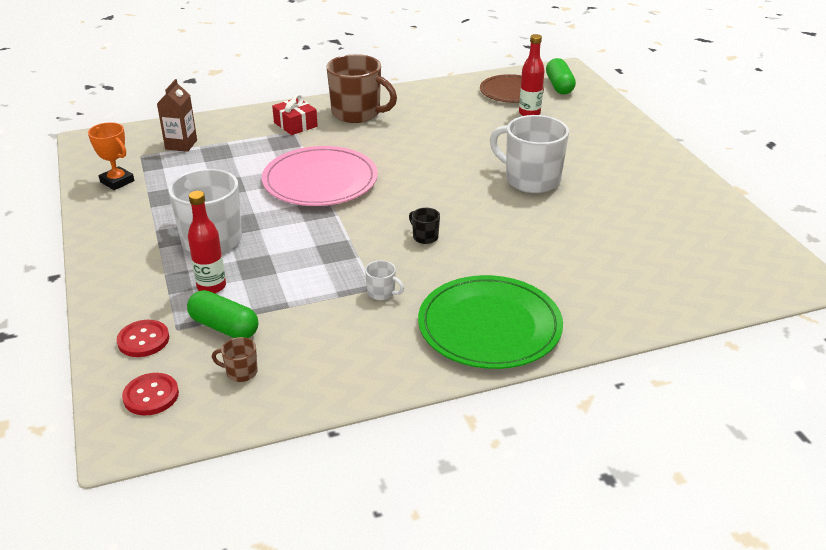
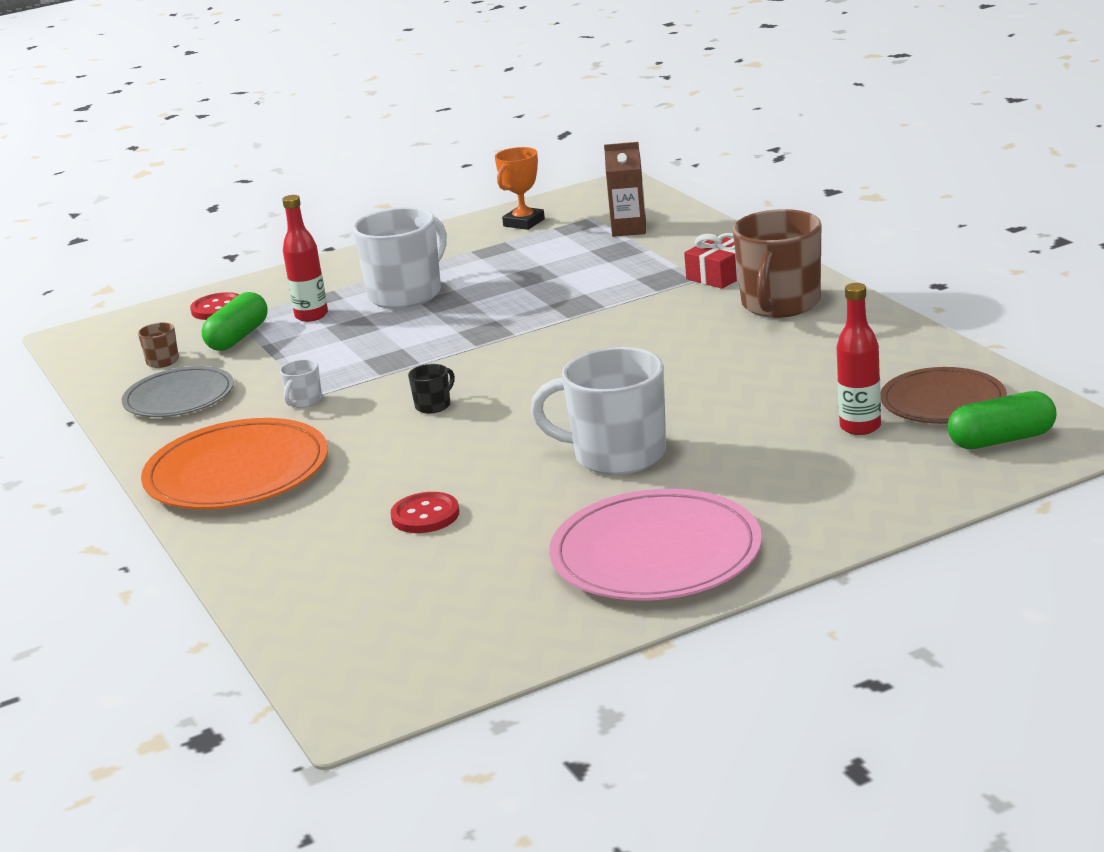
camera: 85 degrees right, 10 degrees down
(151, 396) = (132, 332): red button -> red button (425, 515)
(320, 181) = (562, 320): pink plate -> pink plate (656, 554)
(330, 360) = (179, 397): none -> grey plate
(489, 326) = (237, 472): green plate -> orange plate
(531, 180) = (617, 455): white mug -> white mug turned 105 degrees counterclockwise

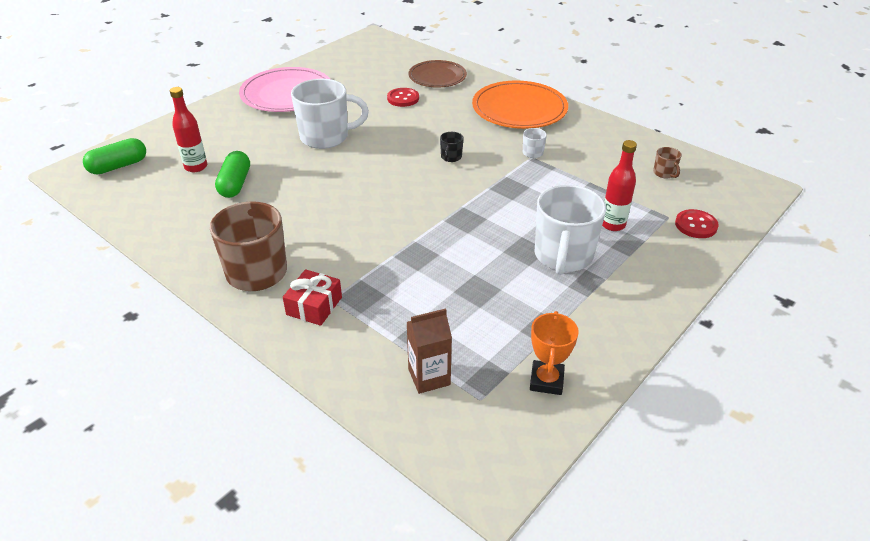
camera: 155 degrees right, 15 degrees up
(179, 397) = (613, 148): grey plate -> none
(238, 337) = (640, 198): green capsule -> green capsule (235, 184)
(943, 401) = (146, 189): brown plate -> brown plate (437, 76)

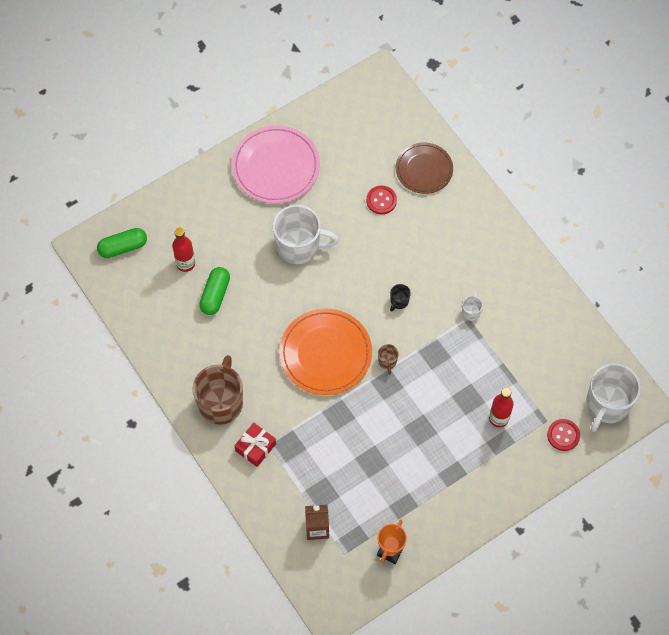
camera: 15 degrees right, 25 degrees up
(519, 109) = (483, 243): orange plate -> orange plate (325, 353)
(563, 256) = (446, 443): white mug -> white mug (607, 404)
(664, 173) = (571, 367): brown mug -> brown mug (387, 361)

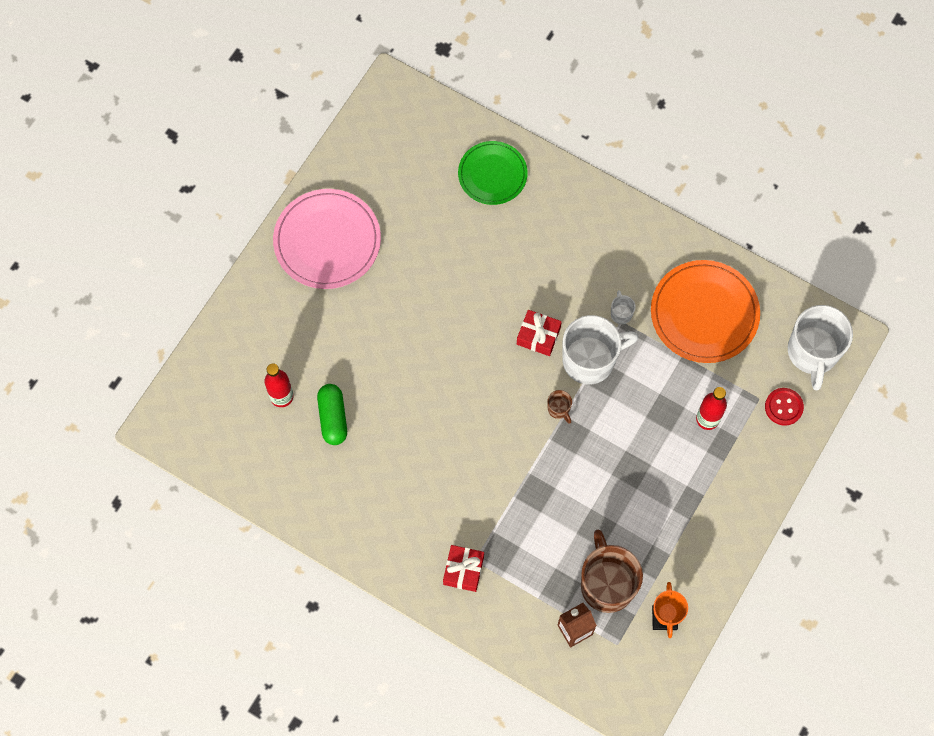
camera: 25 degrees left, 5 degrees up
(123, 247) = (201, 408): green capsule -> none
(221, 402) = (400, 537): brown mug -> brown mug (607, 584)
(299, 246) = (399, 321): white mug -> white mug (590, 360)
(325, 353) = (487, 430): orange plate -> orange plate (704, 313)
(381, 200) = (463, 230): red button -> none
(399, 301) = (538, 336): black mug -> red gift
(424, 169) = (492, 174): brown plate -> green plate

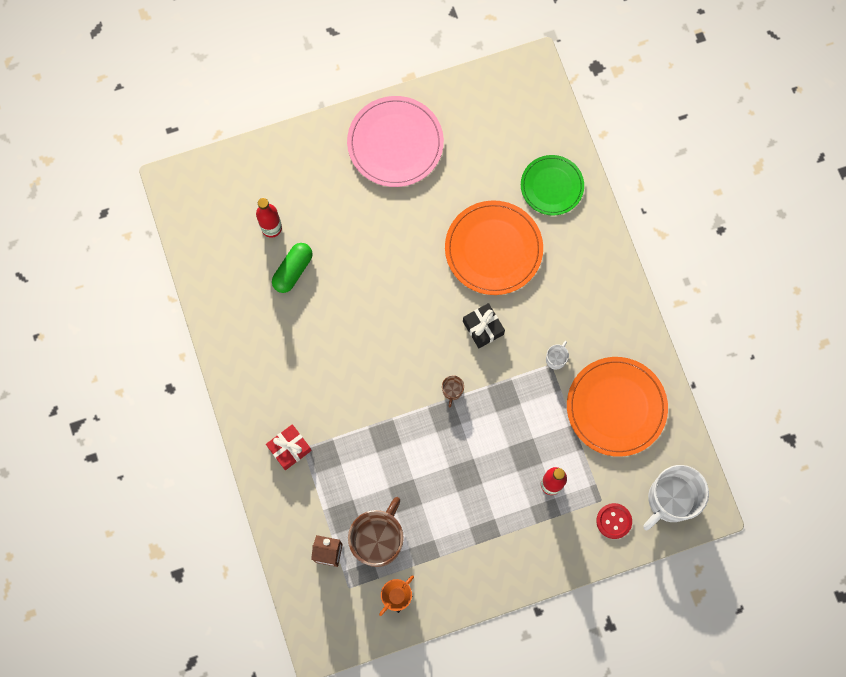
camera: 40 degrees right, 5 degrees up
(489, 264) = (493, 249): none -> orange plate
(538, 336) = (483, 328): red gift -> black gift
(590, 360) = (505, 374): white mug -> none

